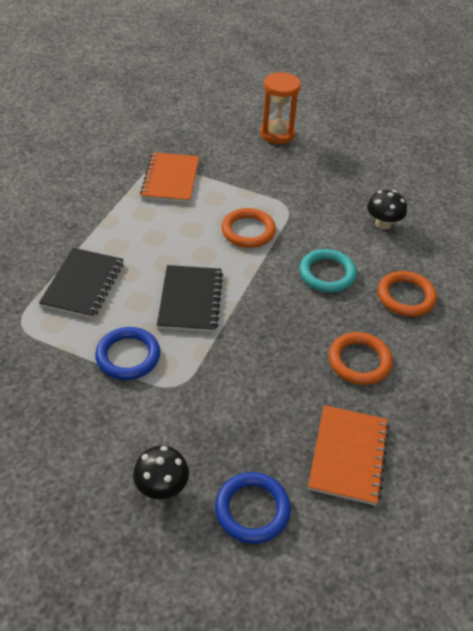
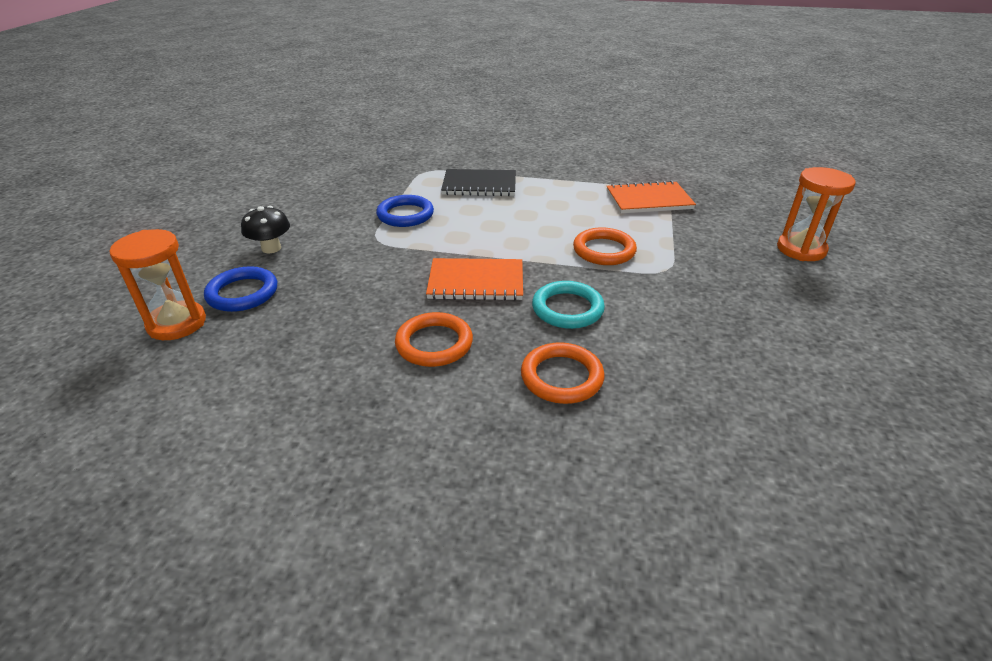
camera: 80 degrees right, 10 degrees down
(190, 300) = (483, 232): black notebook -> none
(297, 568) = (177, 323): none -> orange hourglass
(348, 455) = (300, 345): orange notebook -> orange notebook (476, 282)
(383, 224) = (697, 348): black mushroom -> none

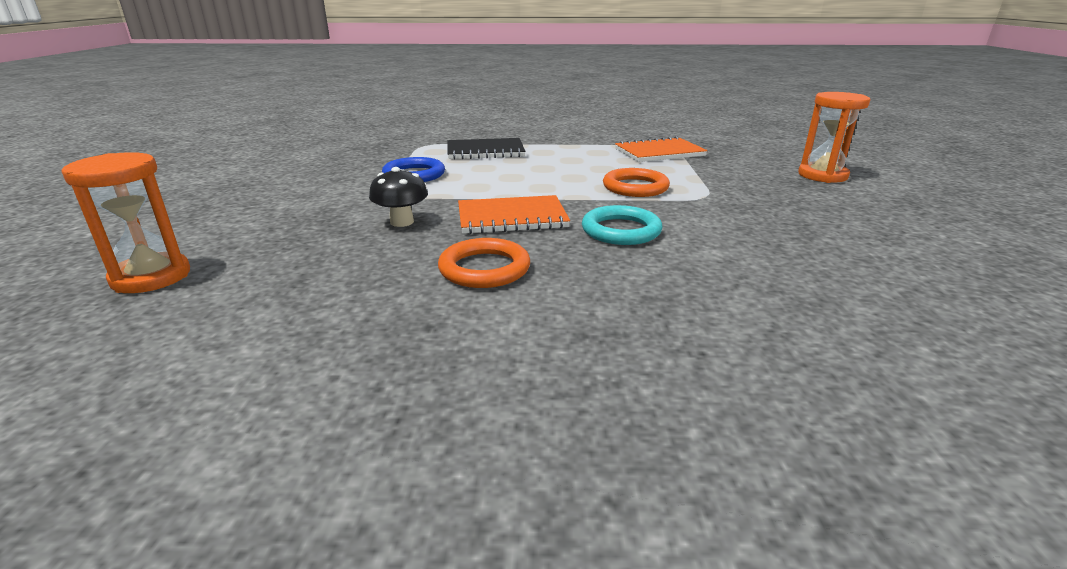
camera: 10 degrees left, 10 degrees down
(242, 293) = (235, 245): blue ring -> none
(271, 248) = (264, 207): black mushroom -> black mushroom (402, 222)
(561, 377) = (643, 284): orange ring -> none

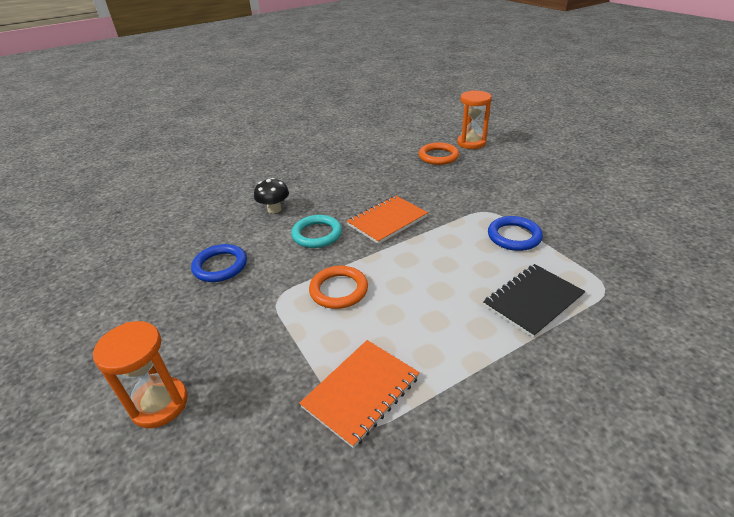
camera: 150 degrees right, 10 degrees up
(402, 222) = (438, 196): black mushroom -> black mushroom (274, 209)
(484, 269) = (359, 187): orange ring -> orange ring (438, 156)
(779, 236) = (220, 266): none -> blue ring

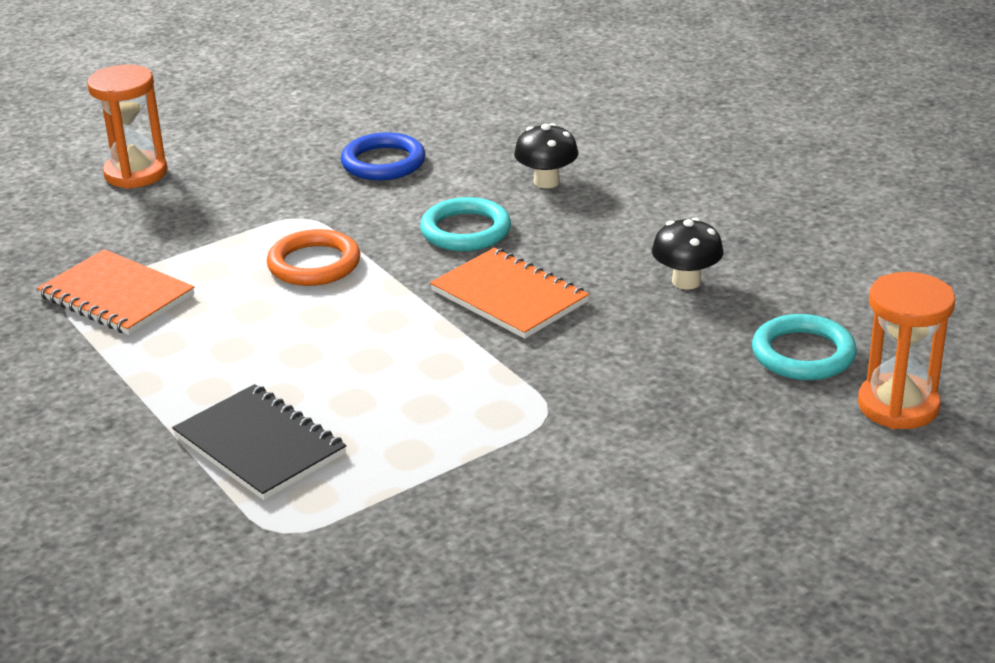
camera: 85 degrees right, 5 degrees down
(381, 176) = (686, 281): none -> black mushroom
(438, 156) = (803, 354): orange ring -> turquoise ring
(514, 236) = (453, 441): blue ring -> none

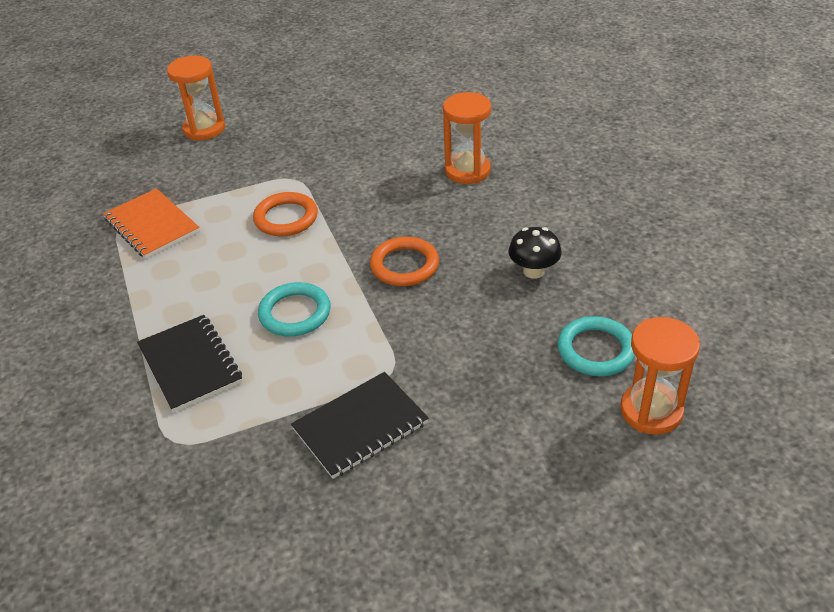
camera: 15 degrees right, 10 degrees up
(383, 162) = (364, 141): blue ring -> none
(465, 231) = (396, 205): turquoise ring -> turquoise ring (295, 313)
(509, 297) = (404, 265): orange notebook -> orange ring
(533, 477) = (360, 426): none -> black notebook
(546, 182) = (467, 171): black mushroom -> orange hourglass

